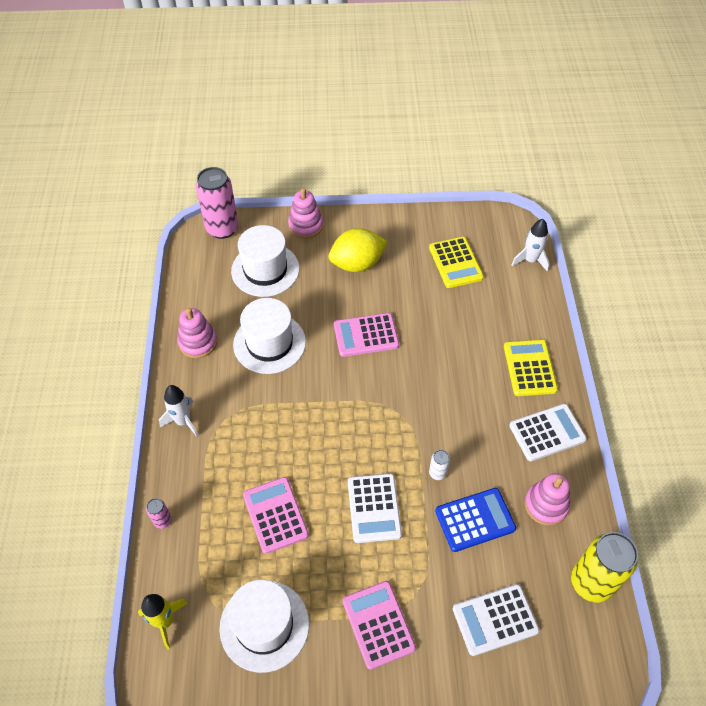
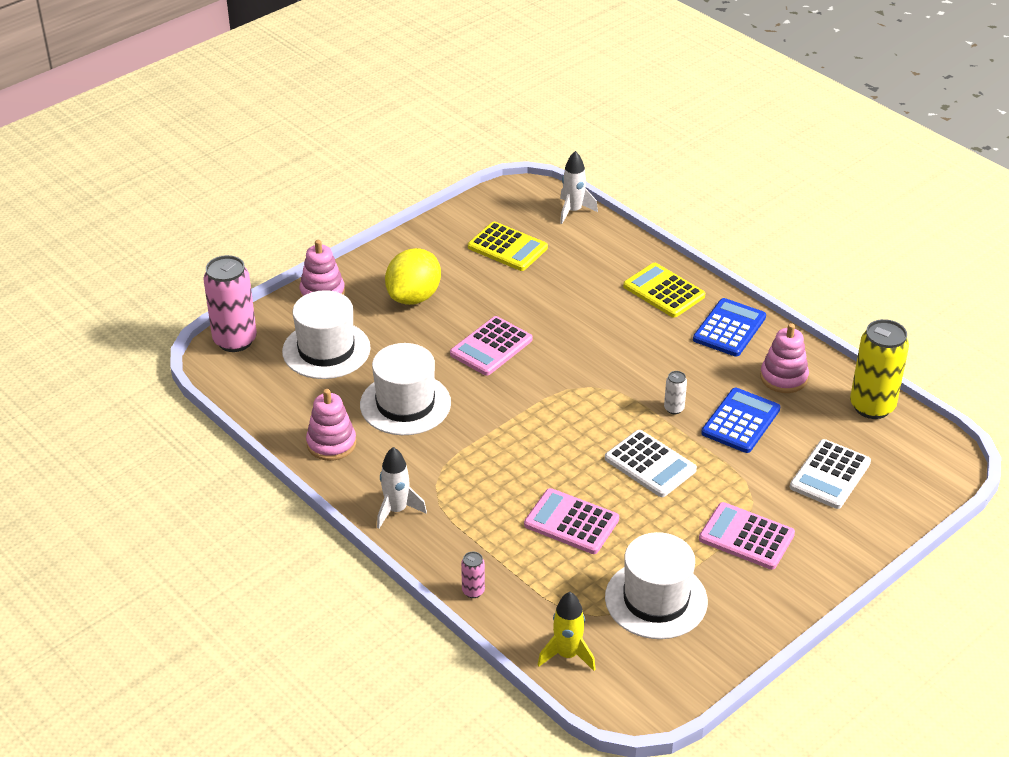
camera: 40 degrees left, 15 degrees down
(547, 432) = (729, 328): white calculator -> blue calculator

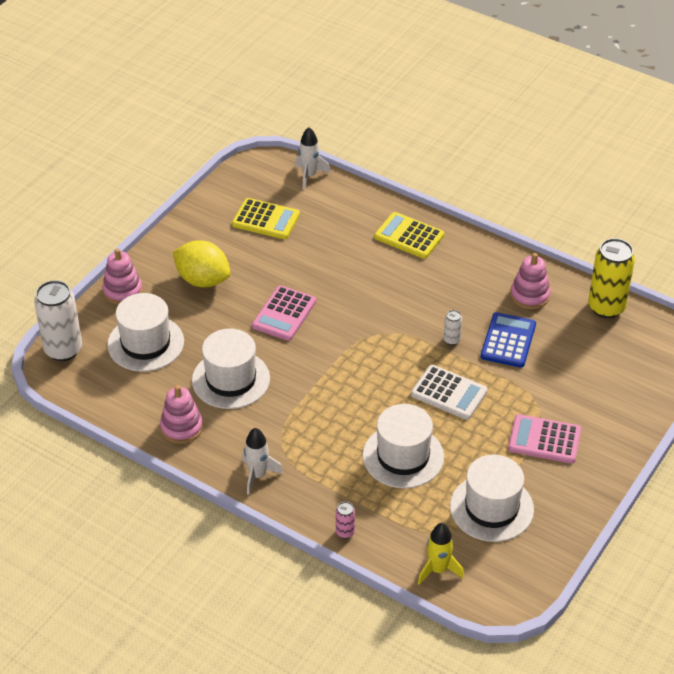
camera: 15 degrees left, 5 degrees up
(235, 340) = (63, 350): pink can -> white can
(414, 297) = (203, 280): yellow lemon -> yellow lemon turned 75 degrees counterclockwise
(571, 522) = (403, 456): pink calculator -> white hat
(729, 328) = (473, 260): blue calculator -> none
(830, 475) = (592, 373): white calculator -> none

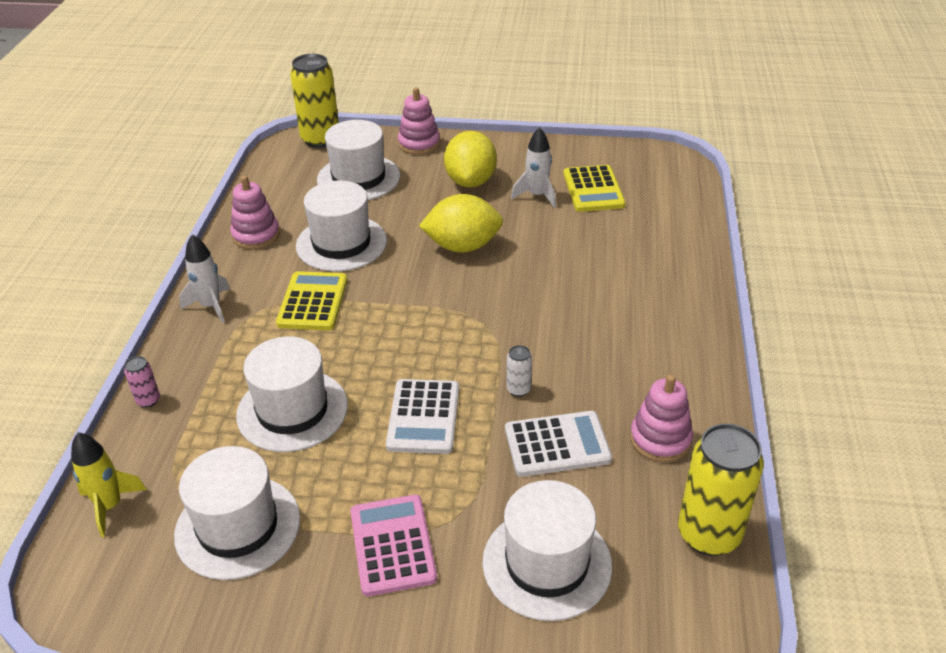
camera: 65 degrees right, 5 degrees down
(63, 350) = (320, 139): white can -> yellow can
(284, 314) = (462, 246): pink calculator -> yellow lemon
(309, 175) = (689, 195): white rocket -> white rocket (537, 195)
(409, 236) = (667, 296): yellow calculator -> yellow calculator (313, 302)
(508, 341) = (557, 444): blue calculator -> white calculator
(591, 379) = (547, 563): none -> white hat

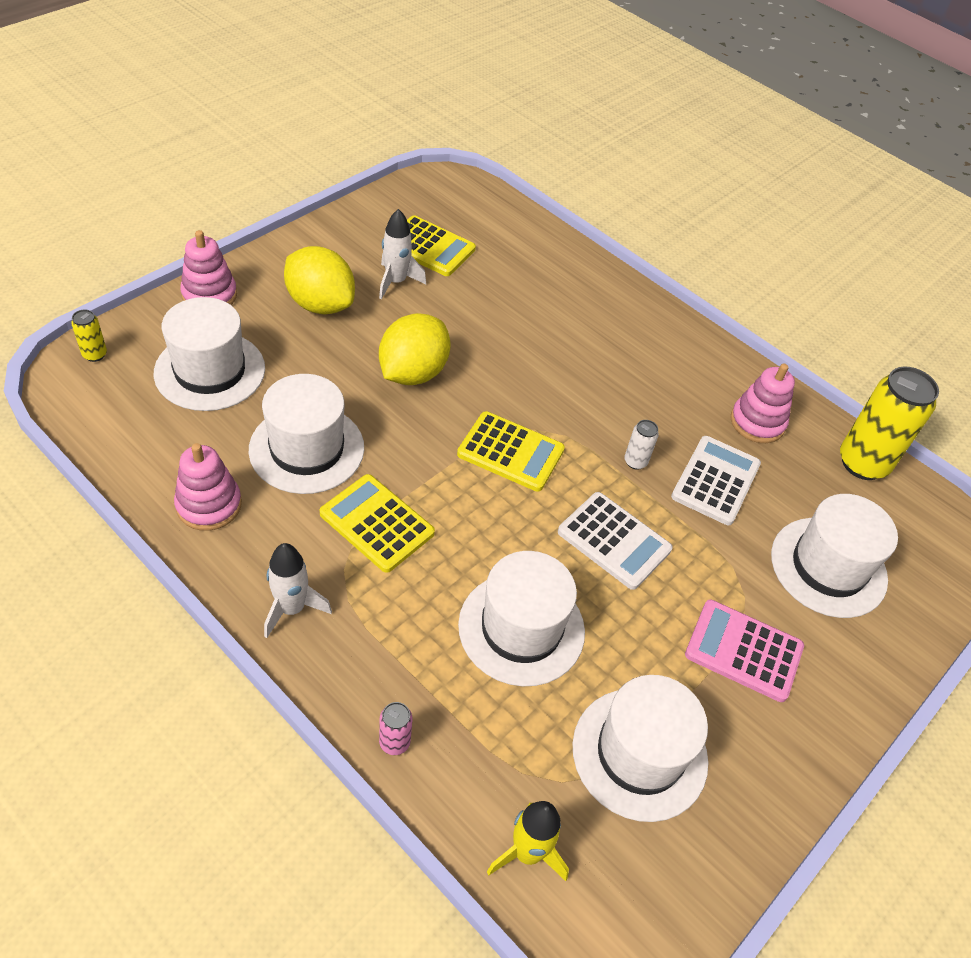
camera: 60 degrees left, 10 degrees up
(320, 139) = (95, 354): yellow can -> yellow can, size x0.44
(447, 324) = (510, 452): none -> yellow calculator

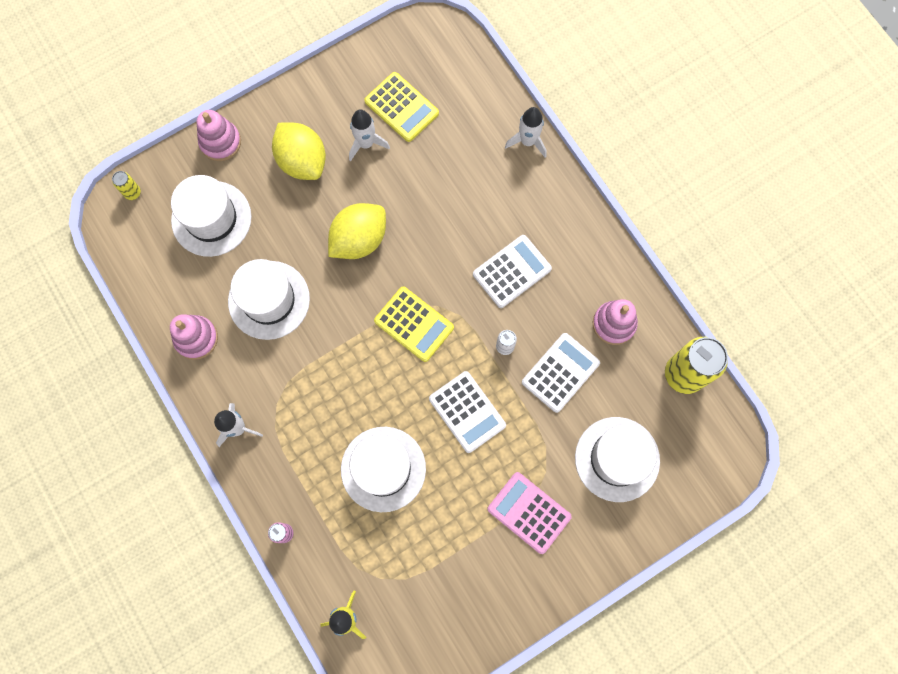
camera: 20 degrees right, 25 degrees up
(376, 523) = (305, 371): yellow calculator -> none
(585, 265) = (527, 141): none -> white rocket
(614, 384) = (512, 271): none -> white calculator
(639, 753) = (434, 570): white hat -> none

